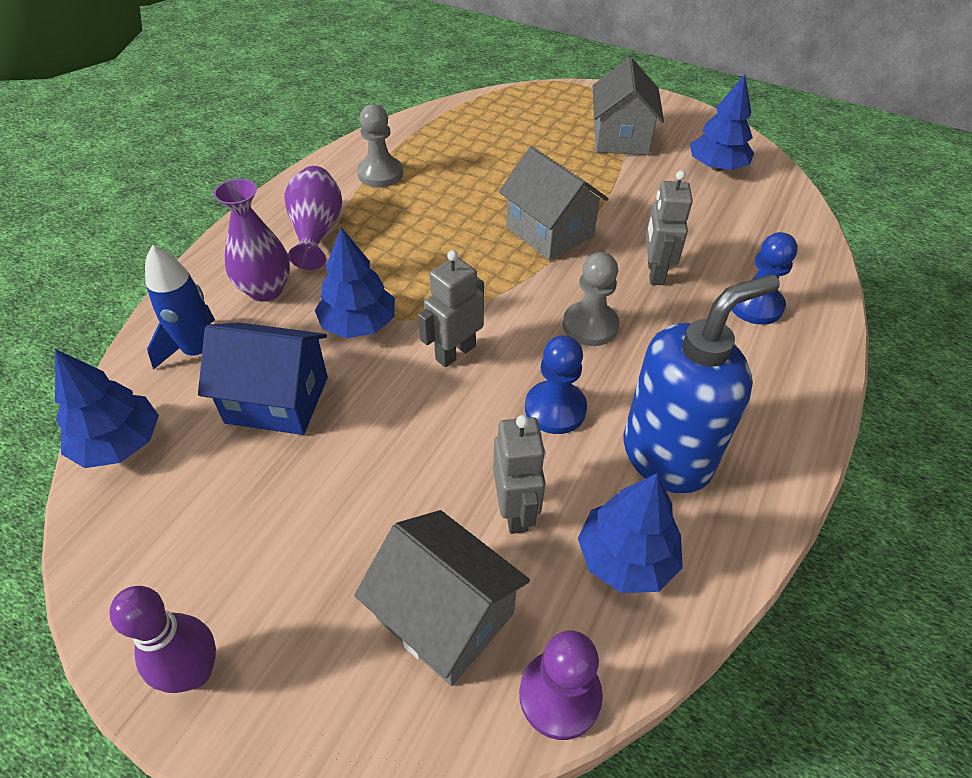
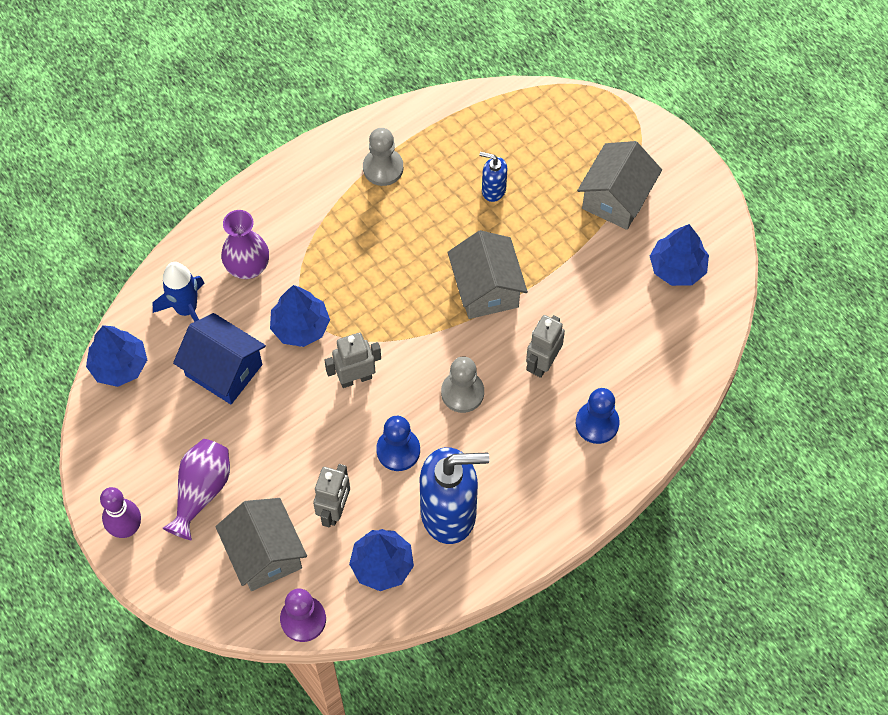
camera: 25 degrees right, 15 degrees up
(316, 232) = (305, 219): purple vase -> purple vase (201, 491)
(502, 161) = (493, 190): none -> blue soap dispenser

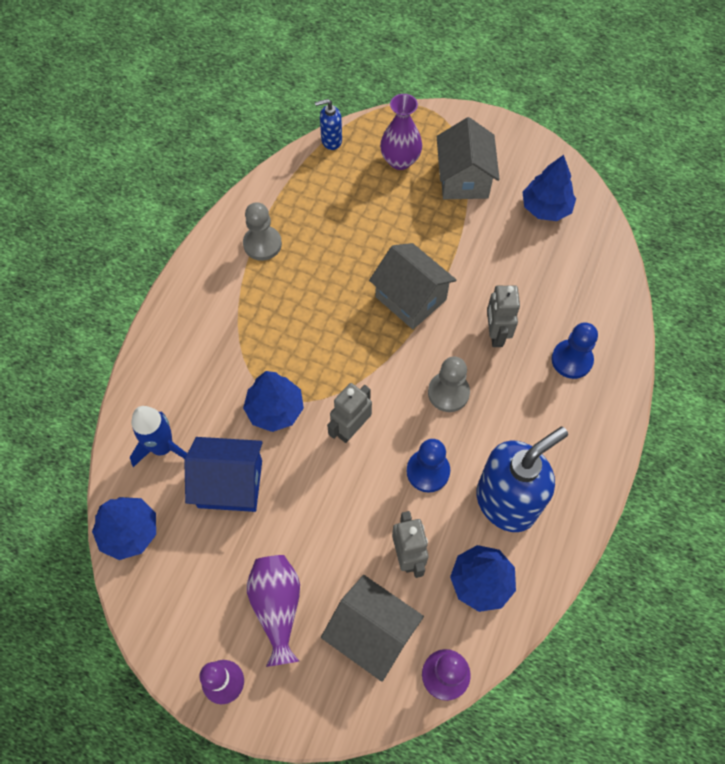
camera: 30 degrees left, 0 degrees up
(248, 267) = (196, 382): purple vase -> purple vase (400, 161)
(493, 190) = (364, 218): blue soap dispenser -> blue soap dispenser (331, 140)

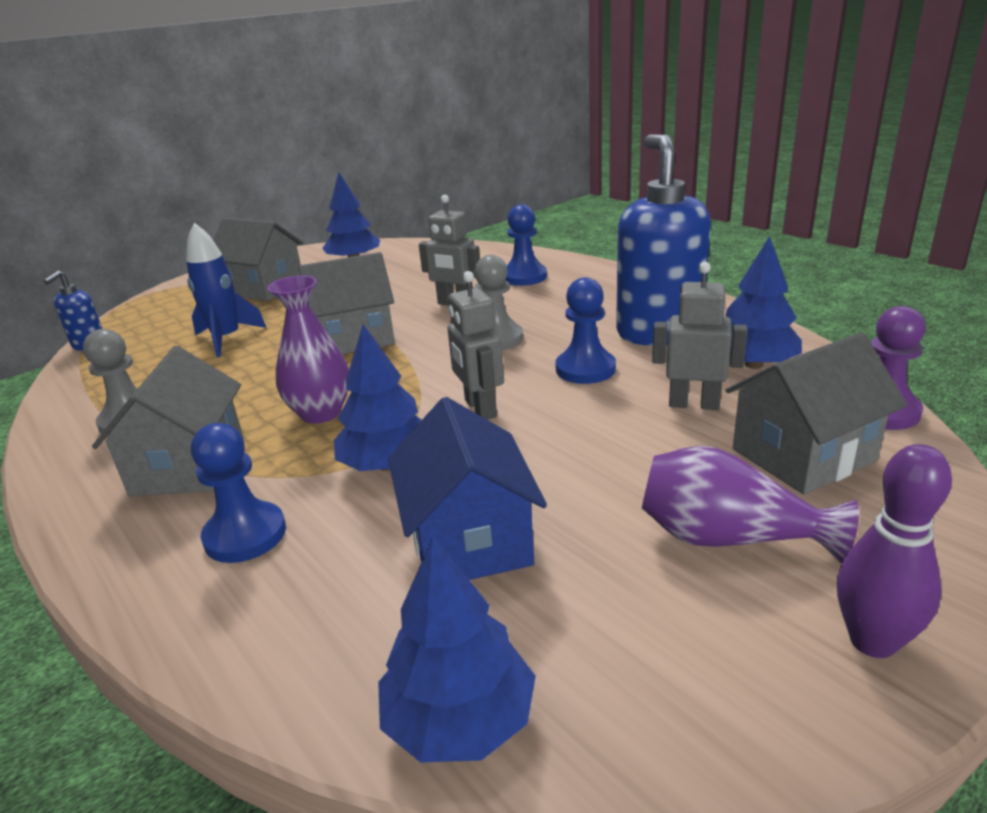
camera: 60 degrees left, 35 degrees down
(163, 447) = (325, 611): blue rocket -> blue rocket (227, 339)
(195, 378) = (245, 535): none -> blue pawn
(230, 484) = (469, 540): blue house -> blue house turned 45 degrees counterclockwise
(235, 309) = (189, 466): none -> grey house
(400, 161) = (187, 313): purple vase -> purple vase (321, 413)

